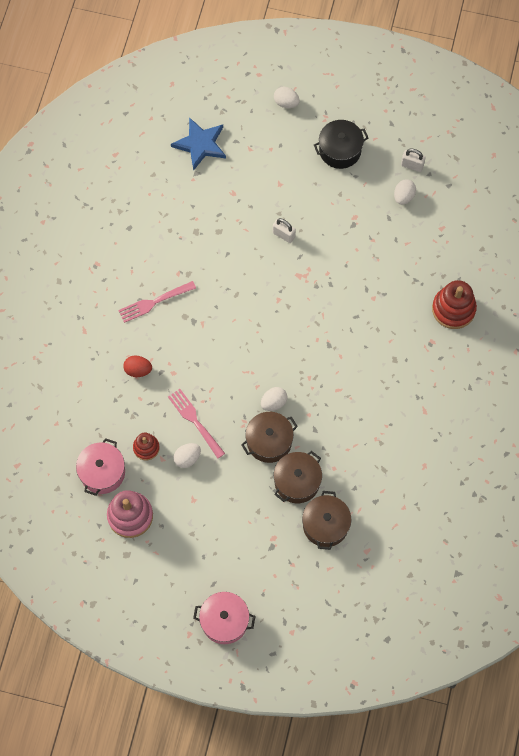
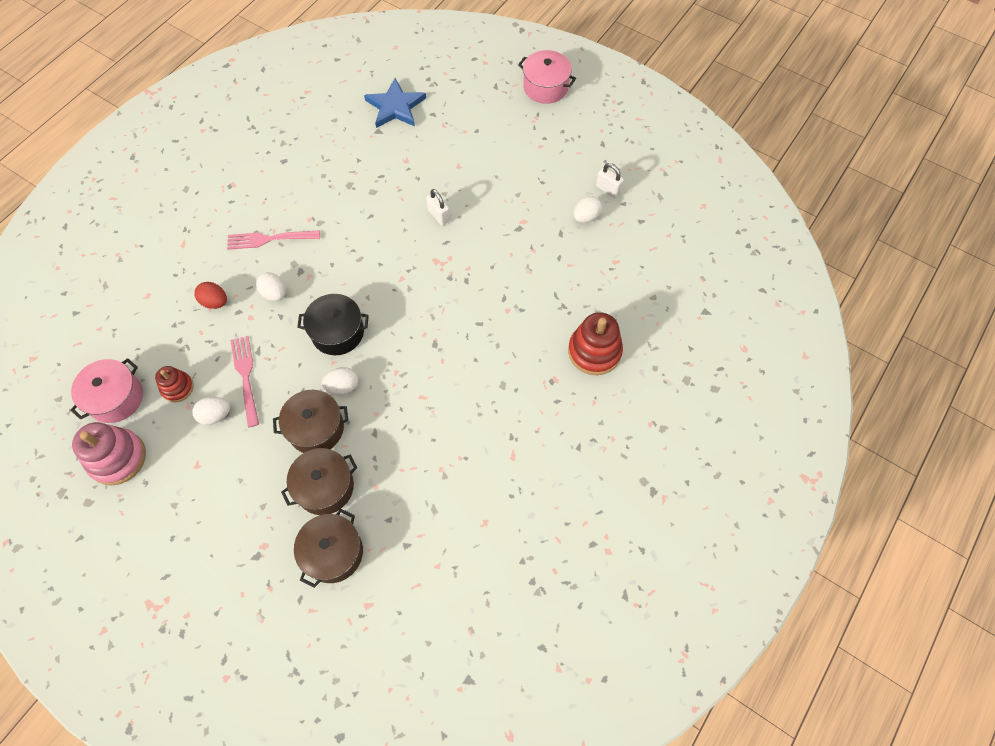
camera: 20 degrees right, 5 degrees down
(224, 621) = (153, 630): pink pot -> pink pot (545, 87)
(286, 103) = (501, 94): white egg -> white egg (274, 293)
(340, 150) = (536, 153): black pot -> black pot (337, 332)

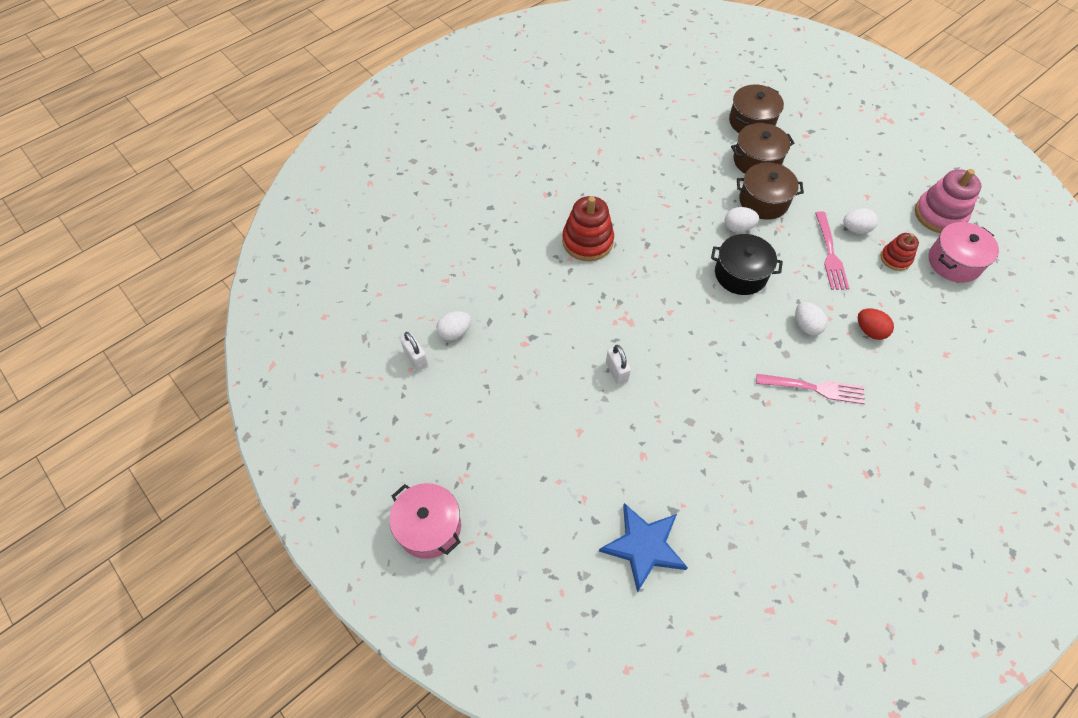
camera: 165 degrees left, 5 degrees down
(594, 351) = (502, 207): red stacking toy -> red stacking toy (587, 241)

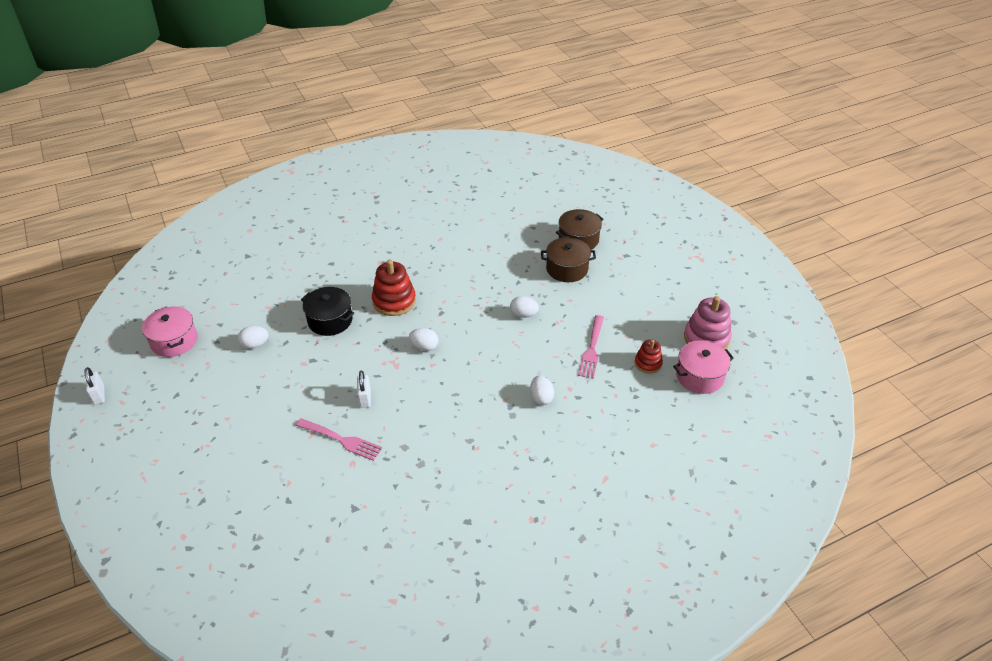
camera: 15 degrees right, 15 degrees down
(416, 358) = (216, 356): white padlock -> white padlock (99, 395)
(429, 527) = (159, 474): pink pot -> pink pot (174, 341)
(644, 546) = (316, 528): blue star -> none
(740, 274) = (506, 349): black pot -> black pot (330, 320)
(763, 201) = (556, 299): brown pot -> none
(814, 388) = (522, 445): pink fork -> pink fork (340, 439)
(855, 229) = (624, 335): white egg -> white egg (424, 347)
(869, 331) = (594, 413): red egg -> none

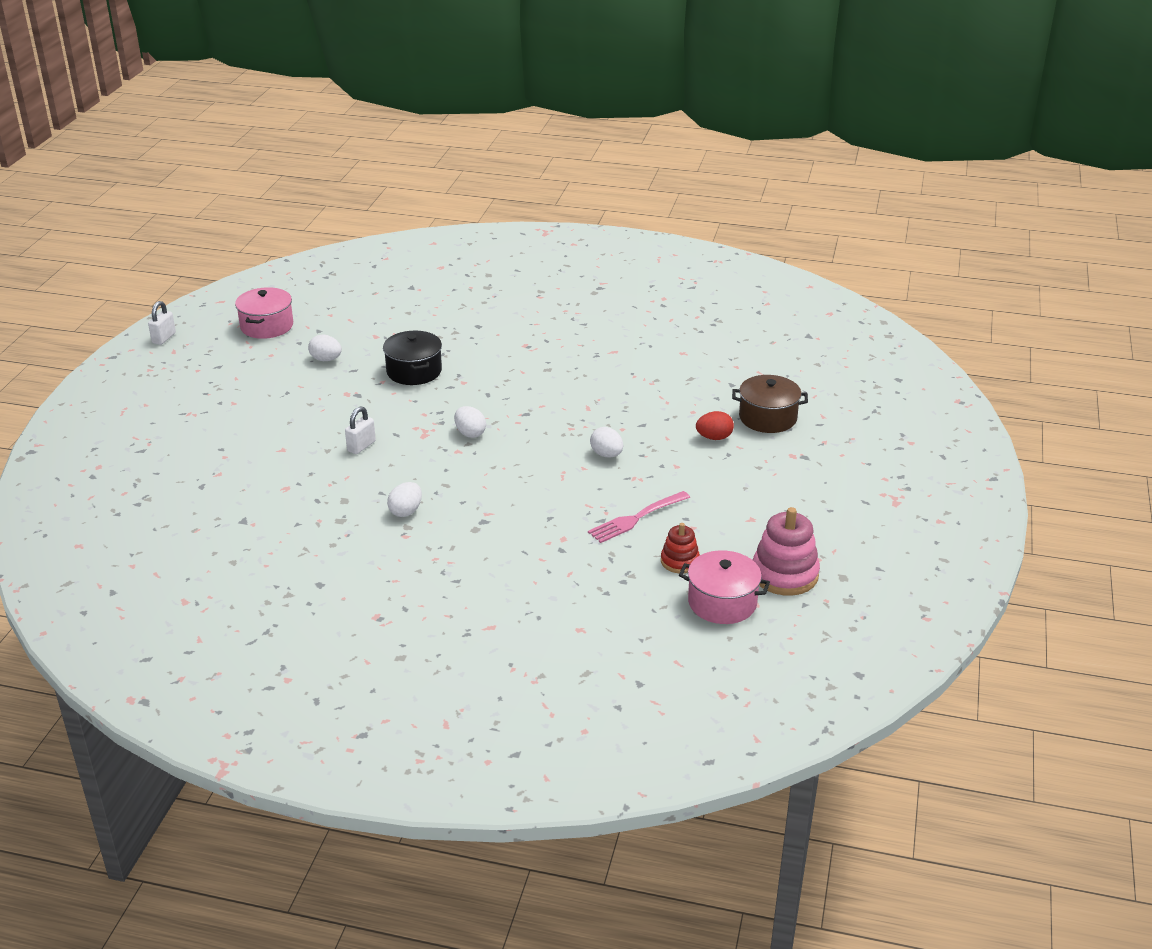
camera: 40 degrees right, 10 degrees down
(340, 439) = (299, 466): pink fork -> none
(394, 301) = (494, 383): red stacking toy -> none
(541, 398) = (523, 530): white egg -> white egg (406, 511)
(567, 269) = (714, 437): brown pot -> red egg

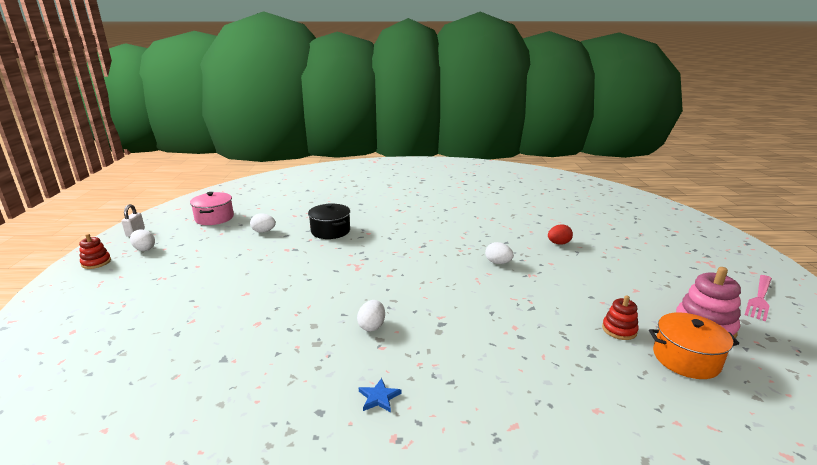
camera: 15 degrees left, 10 degrees down
(118, 380) = (96, 262): none -> red stacking toy
(361, 446) = (312, 282): white padlock -> none
(379, 582) = (379, 397): none -> blue star
(470, 433) = (391, 262): white egg -> white egg (144, 249)
(637, 518) = (556, 302): pink fork -> pink fork (759, 298)
(722, 602) = (686, 359): pink pot -> orange pot
(767, 418) = (579, 229): brown pot -> none

